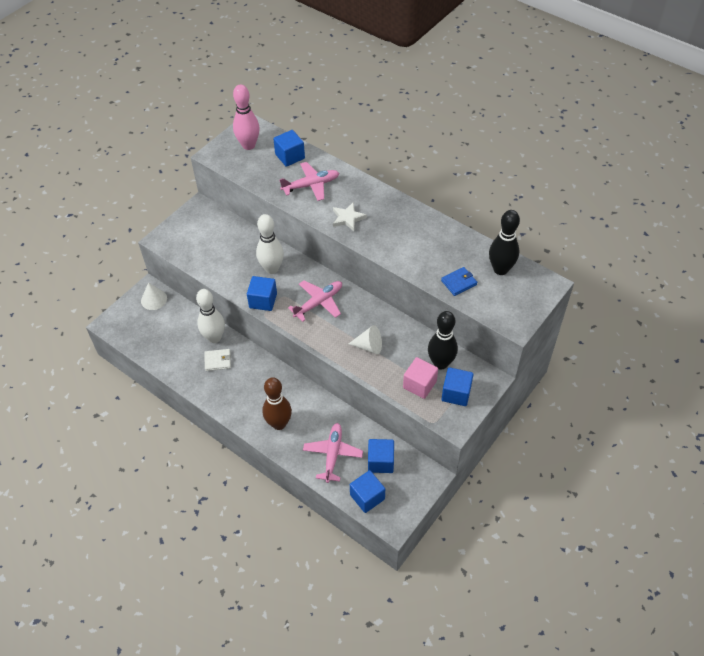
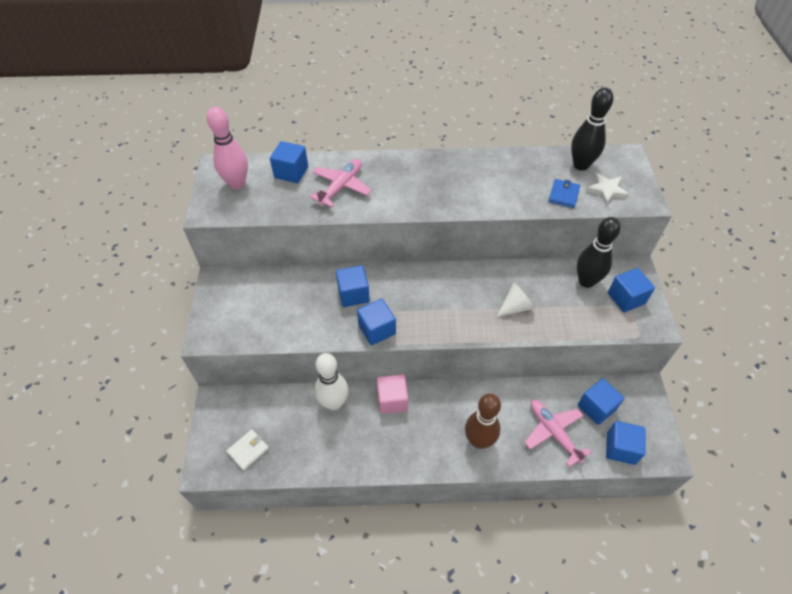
camera: 40 degrees left, 0 degrees up
(154, 299) = (232, 408): white cone -> none
(218, 361) = (360, 423): white wallet -> white wallet (248, 450)
(272, 269) = (353, 294): white bowling pin -> blue cube
(318, 303) = (430, 298): pink plane -> none
(348, 218) = (408, 196): white star -> white star (606, 190)
(419, 384) = (592, 311): pink cube -> pink cube (392, 400)

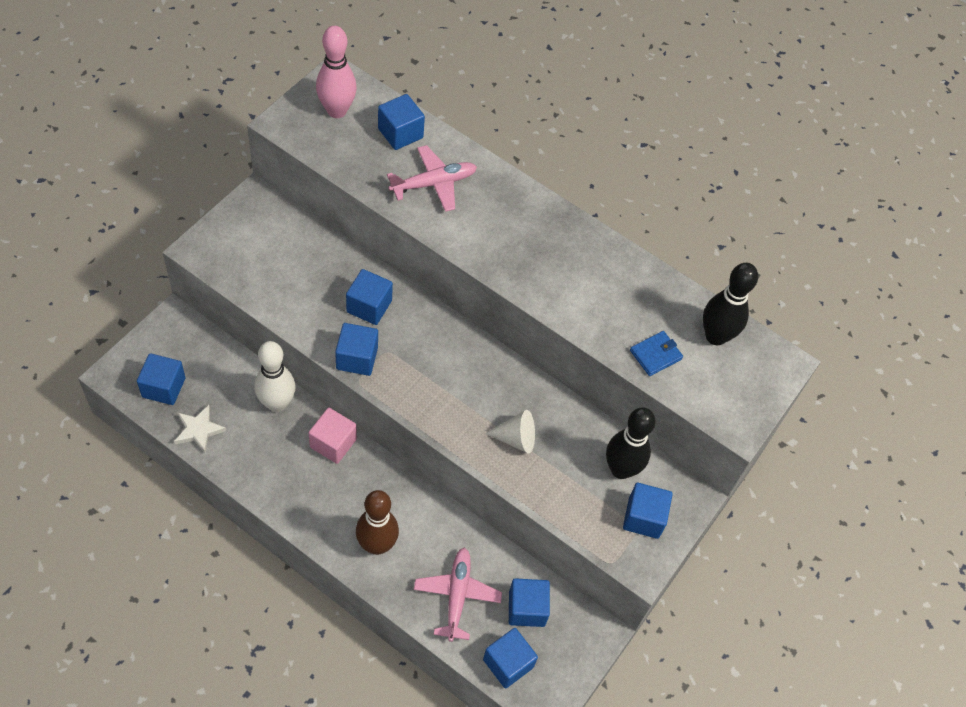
camera: 30 degrees right, 5 degrees up
(248, 450) = (163, 387): white wallet -> blue cube
(606, 190) = (709, 383): white star -> white star (198, 430)

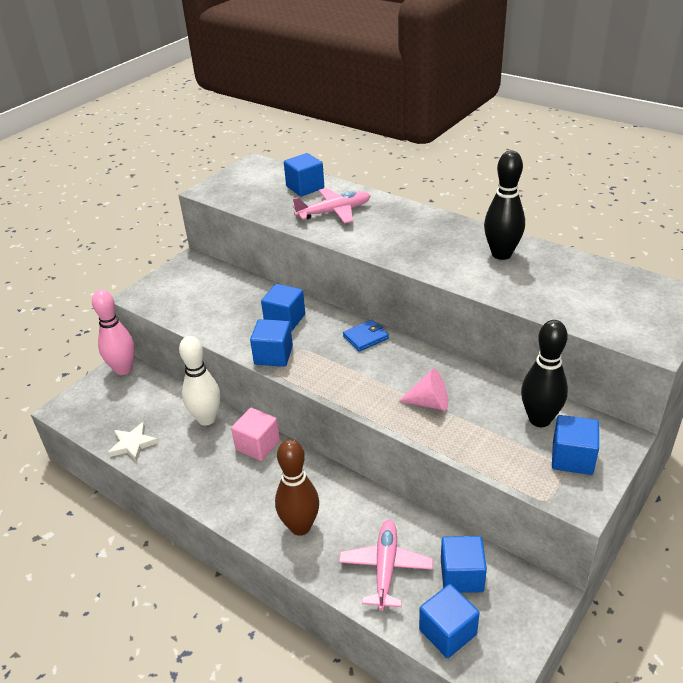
camera: 10 degrees right, 20 degrees down
(163, 387) = (105, 415): blue cube -> none
(337, 111) = (252, 180): pink bowling pin -> pink bowling pin (123, 369)
(516, 438) = (429, 403): white cone -> pink cone
(655, 355) = (555, 300): blue wallet -> blue wallet (365, 337)
(715, 336) = (611, 283): black bowling pin -> black bowling pin (501, 254)

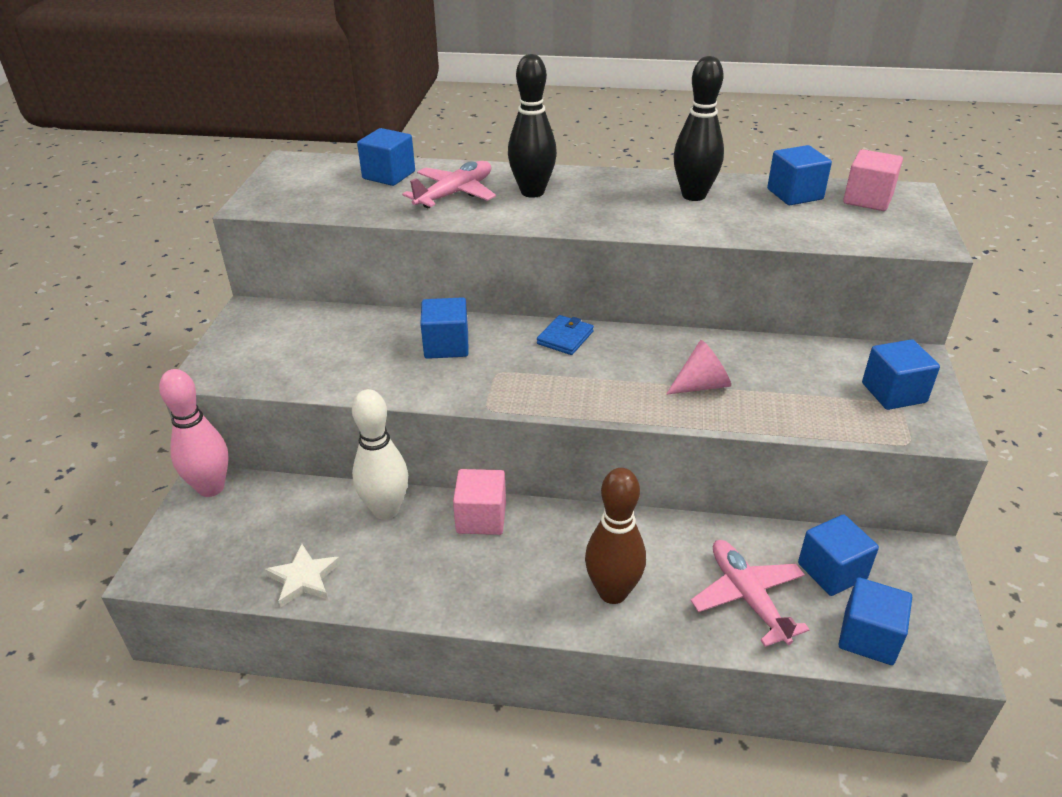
camera: 30 degrees left, 0 degrees up
(273, 355) = (469, 390): blue cube -> blue cube (795, 194)
(539, 419) = (828, 366): black bowling pin -> black bowling pin (532, 192)
(642, 293) = (867, 199): none -> pink cube

